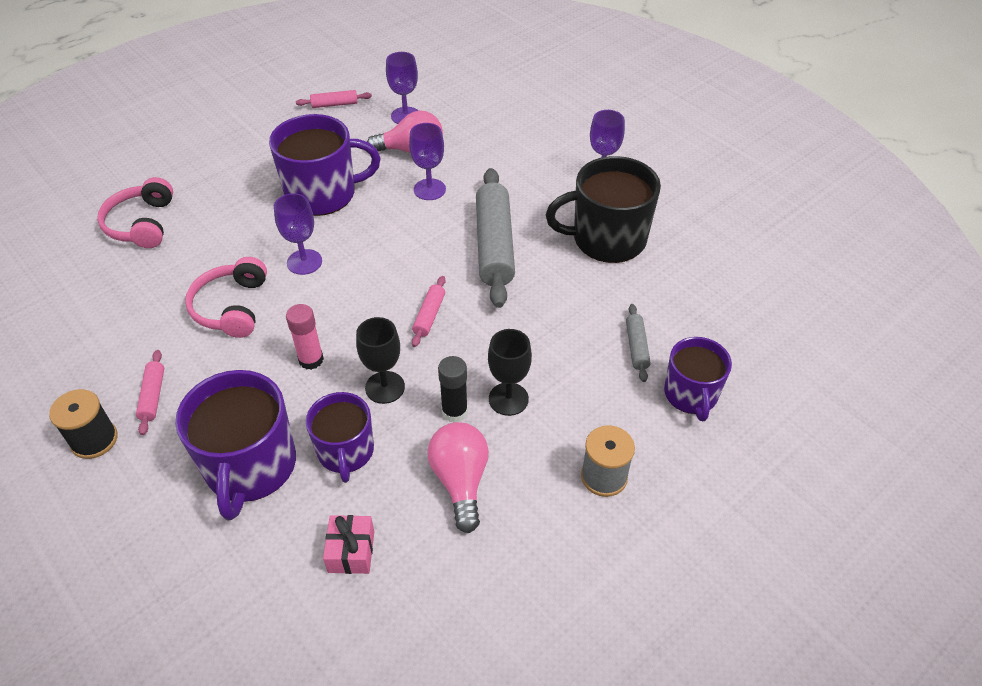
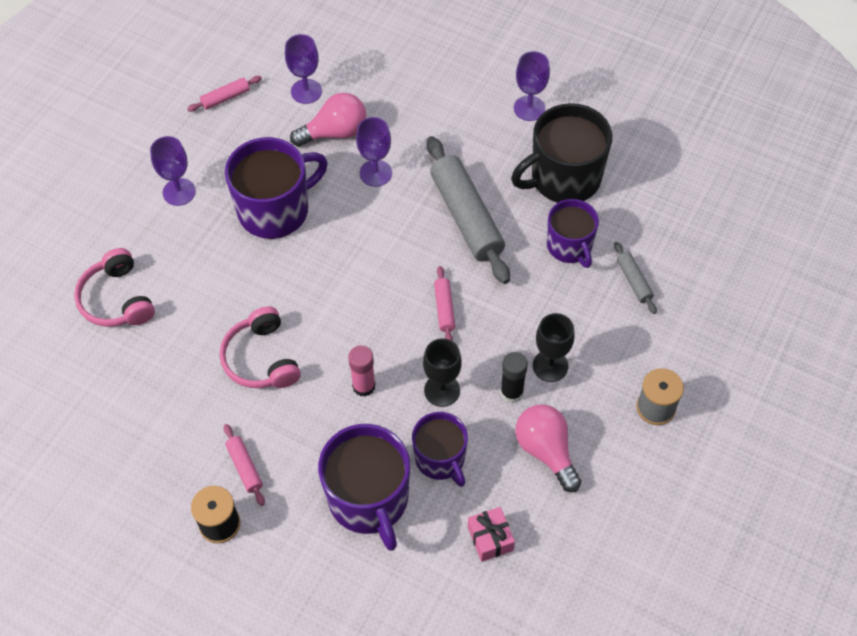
camera: 20 degrees left, 10 degrees up
(304, 262) = (301, 290): purple goblet -> purple goblet (179, 192)
(691, 395) = (695, 312): purple mug -> purple mug (570, 246)

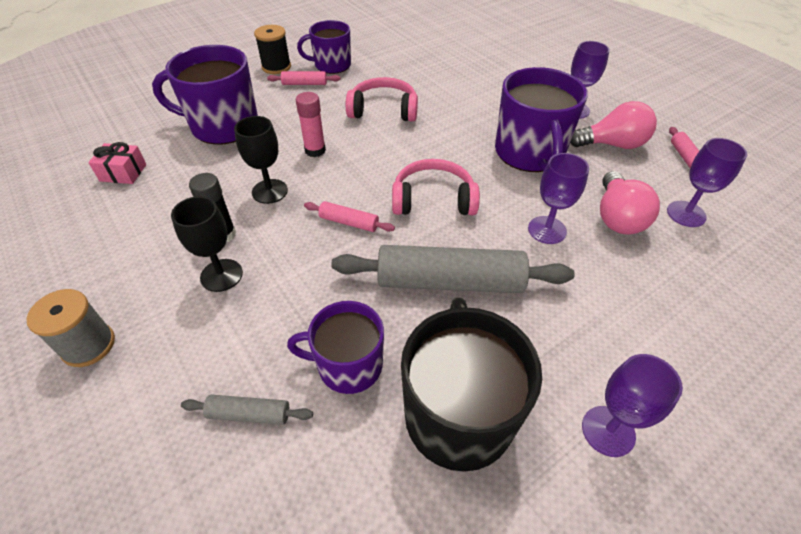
camera: 115 degrees right, 10 degrees down
(117, 299) = (482, 65): pink headphones -> pink headphones (433, 200)
(440, 459) = (213, 169): purple mug -> purple mug (331, 65)
(546, 451) = (148, 234): pink light bulb -> pink light bulb (612, 144)

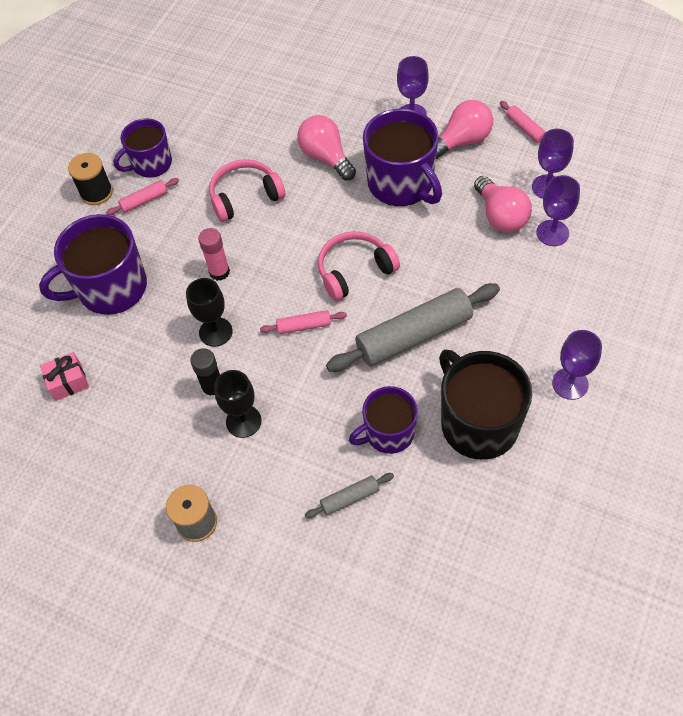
camera: 25 degrees left, 10 degrees up
(474, 110) = (326, 157): none -> pink light bulb
(547, 230) = (456, 254): purple goblet -> purple goblet (552, 233)

